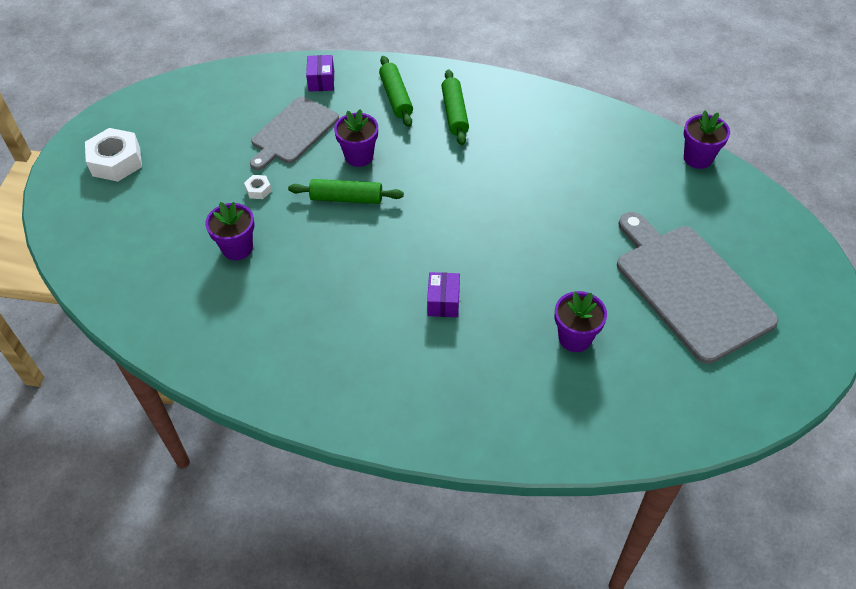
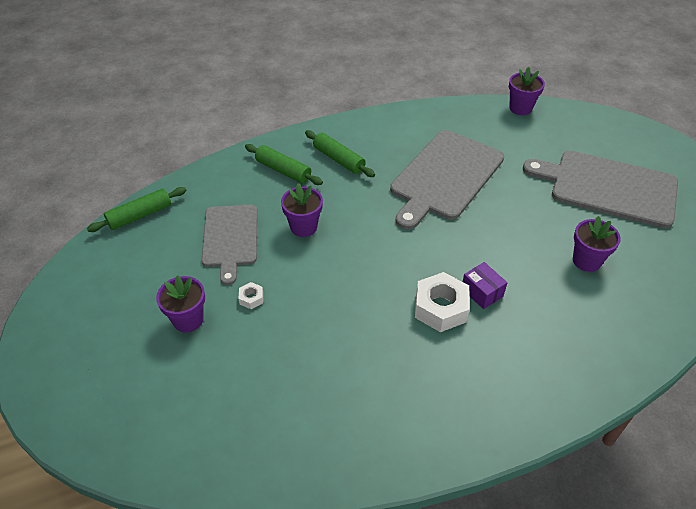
camera: 40 degrees left, 5 degrees down
(116, 161) = (91, 352): white nut -> white nut (440, 308)
(237, 248) = (285, 354): purple flower pot -> purple flower pot (188, 320)
(321, 81) = (210, 188): purple box -> none
(346, 198) = (329, 262): green rolling pin -> green rolling pin (140, 215)
(533, 183) = (445, 177): none -> grey cutting board

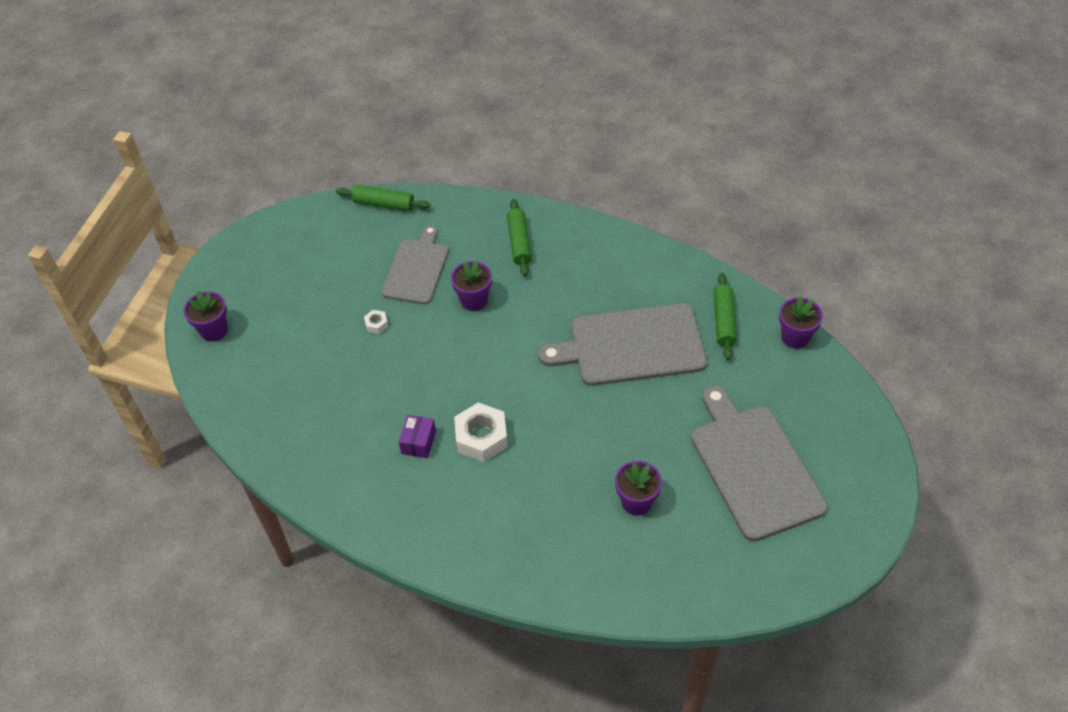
camera: 50 degrees right, 5 degrees up
(188, 320) = (325, 306): purple flower pot -> purple flower pot (214, 330)
(230, 238) = (417, 269): grey cutting board -> grey cutting board turned 150 degrees clockwise
(339, 159) = (572, 265): green rolling pin -> green rolling pin (724, 321)
(482, 292) = (524, 453): purple box -> purple box (418, 442)

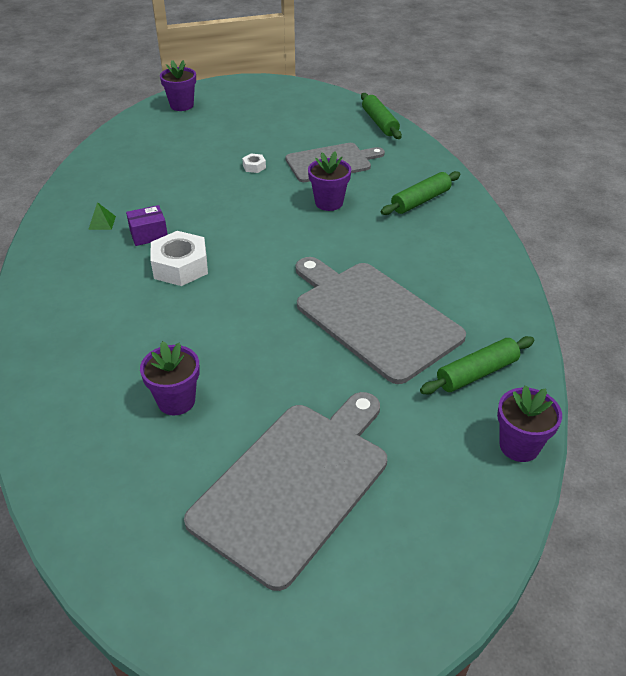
camera: 55 degrees right, 10 degrees down
(371, 470) = (102, 222): none -> green pyramid

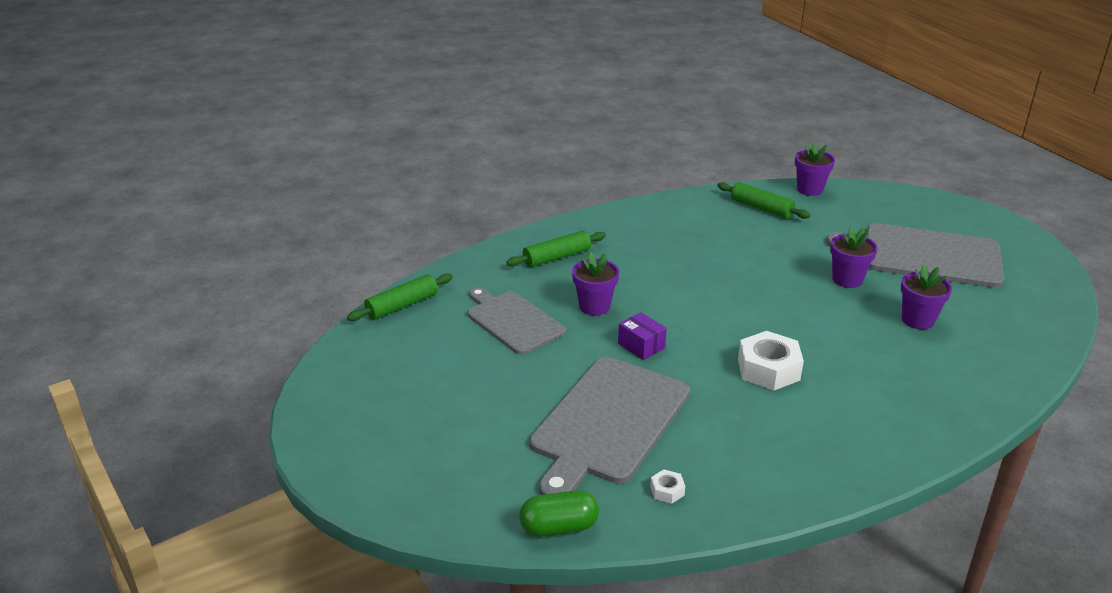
camera: 110 degrees left, 10 degrees down
(102, 222) = (745, 454): green pyramid -> none
(111, 141) = (559, 527): none -> green capsule
(149, 235) = (738, 409): purple box -> purple box (641, 346)
(181, 105) = (415, 491): purple flower pot -> purple flower pot (847, 279)
(254, 167) = (553, 373): white nut -> white nut (667, 491)
(373, 317) = (741, 254): grey cutting board -> grey cutting board (607, 422)
(420, 201) = (556, 257): green rolling pin -> green rolling pin turned 60 degrees counterclockwise

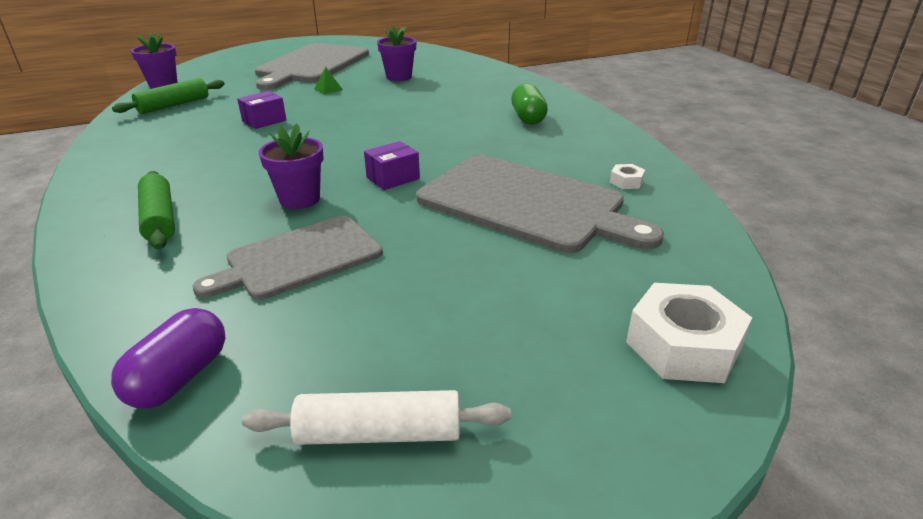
camera: 85 degrees left, 0 degrees up
(357, 373) = (379, 433): none -> white rolling pin
(402, 305) = (179, 378): green rolling pin -> purple capsule
(559, 527) = (700, 239): green capsule -> green capsule (528, 118)
(743, 260) = (264, 121): none -> purple box
(768, 369) = (450, 128): white nut -> white nut (683, 345)
(847, 279) = (328, 89): purple flower pot -> green pyramid

